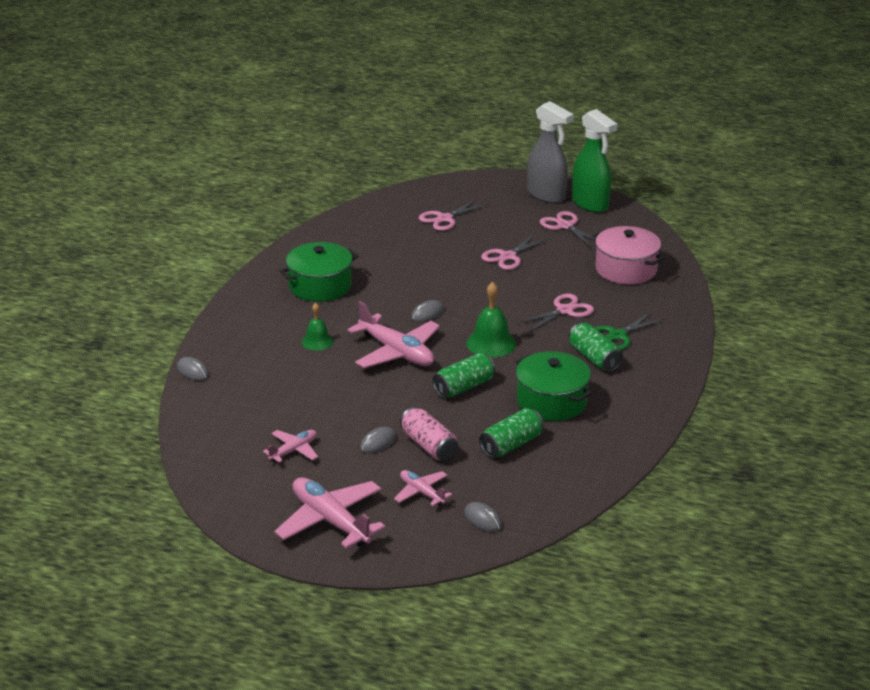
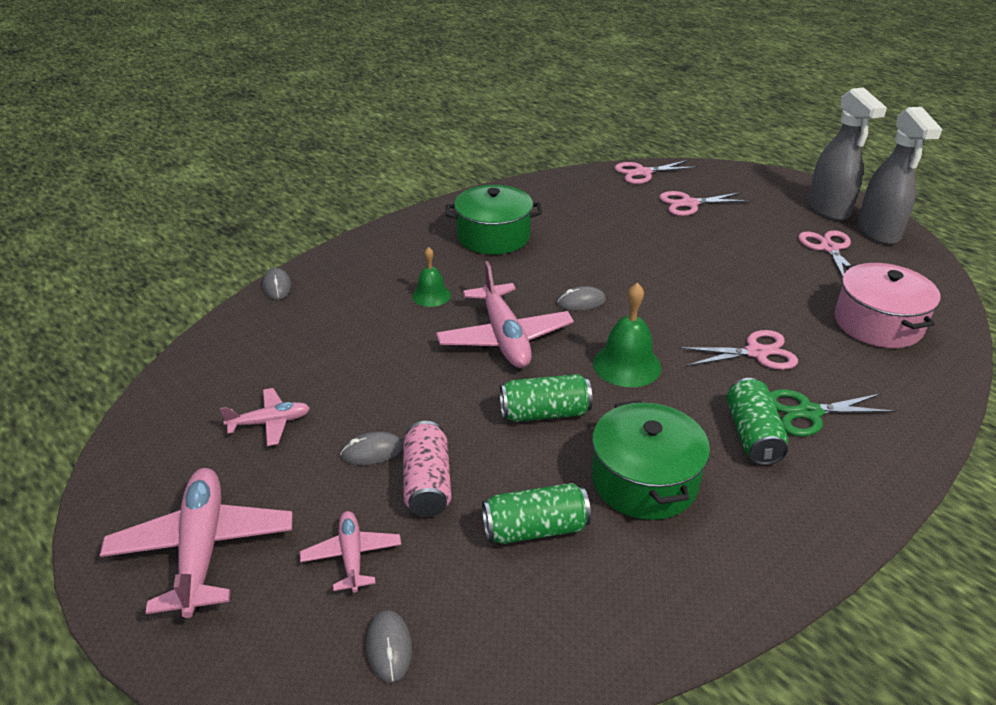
camera: 30 degrees right, 5 degrees up
(508, 256) = (731, 264): pink scissors -> pink scissors (643, 173)
(590, 204) = (878, 232): green spray bottle -> grey spray bottle

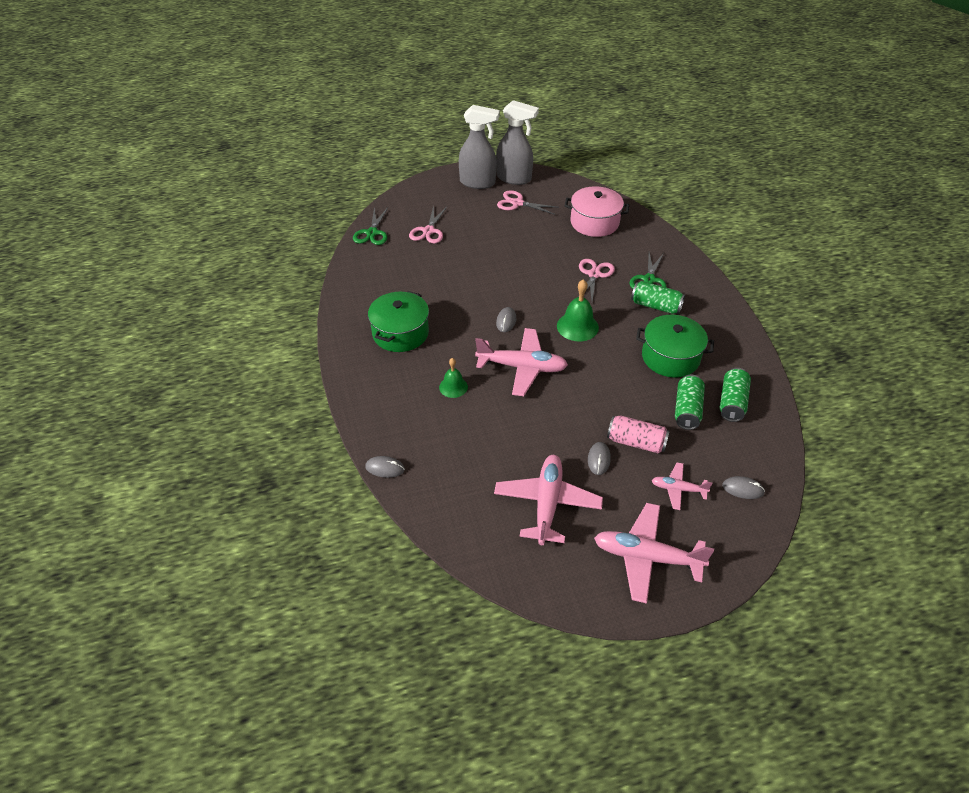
camera: 65 degrees left, 10 degrees up
(270, 422) = (547, 504): pink plane -> pink plane, size x1.84
(544, 413) = (601, 375): green can -> green can (732, 402)
(643, 173) = (372, 233): pink scissors -> green scissors

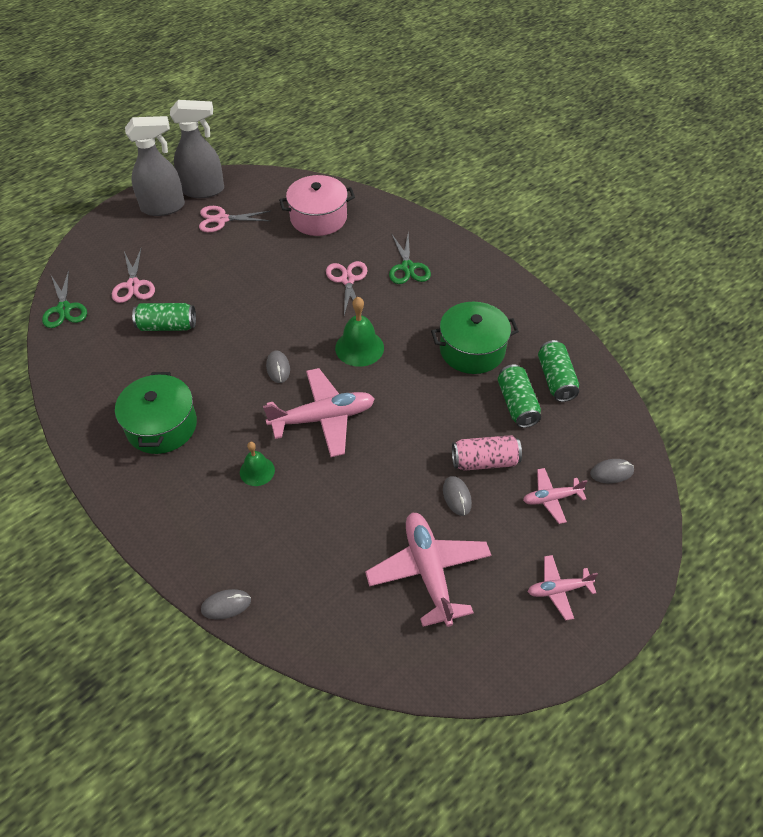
camera: 25 degrees left, 5 degrees up
(647, 557) = (558, 589): pink plane -> pink plane, size x0.54
(655, 306) = (429, 296): green can -> green can (167, 326)

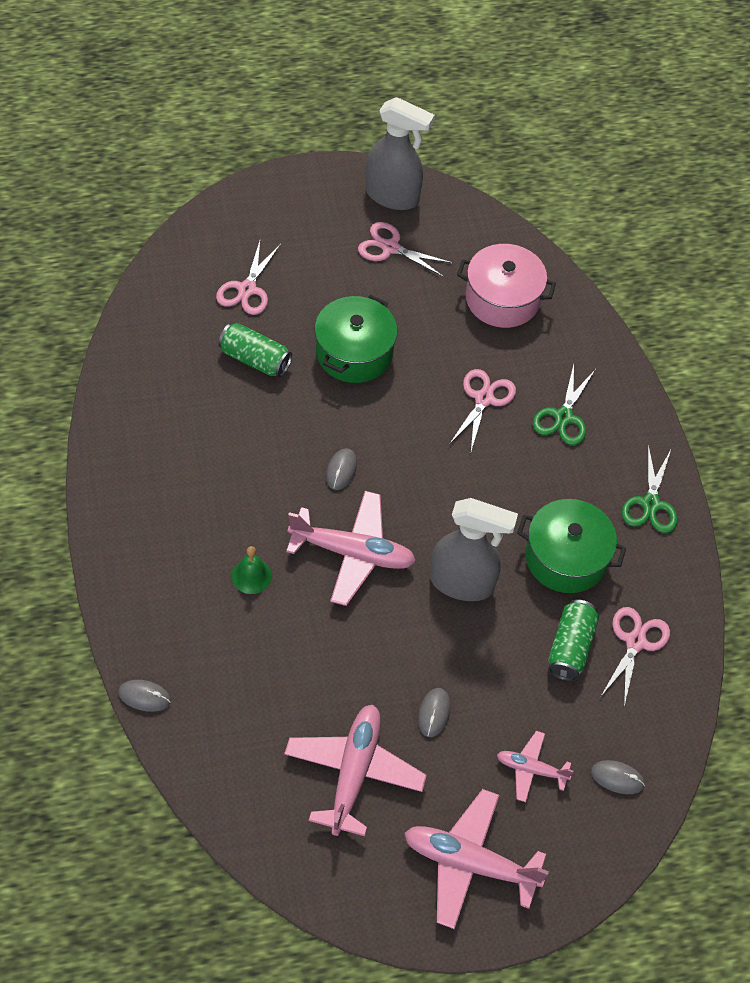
camera: 25 degrees right, 5 degrees up
(64, 309) = (161, 284): green scissors -> green scissors (651, 504)
(161, 426) = (186, 475): green pot -> green pot (354, 352)
(163, 207) = (334, 199): grey spray bottle -> grey spray bottle (462, 583)
(359, 347) = (443, 490): green bell -> none
(484, 461) = (489, 692): pink can -> none
(556, 379) = (635, 642): green can -> pink scissors
(558, 589) = (469, 863): pink plane -> pink plane, size x1.84

